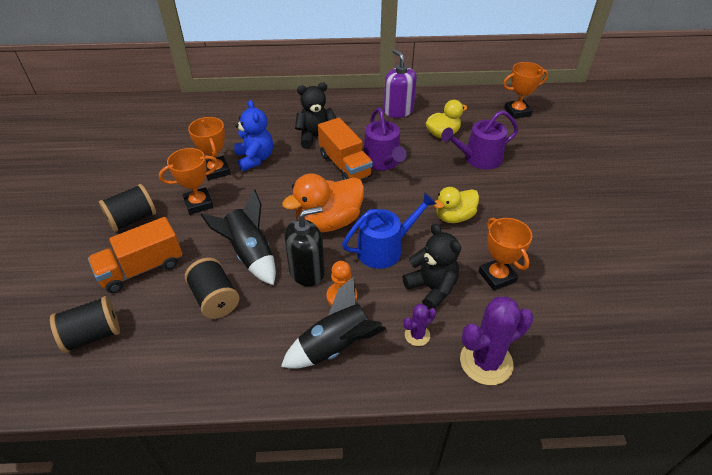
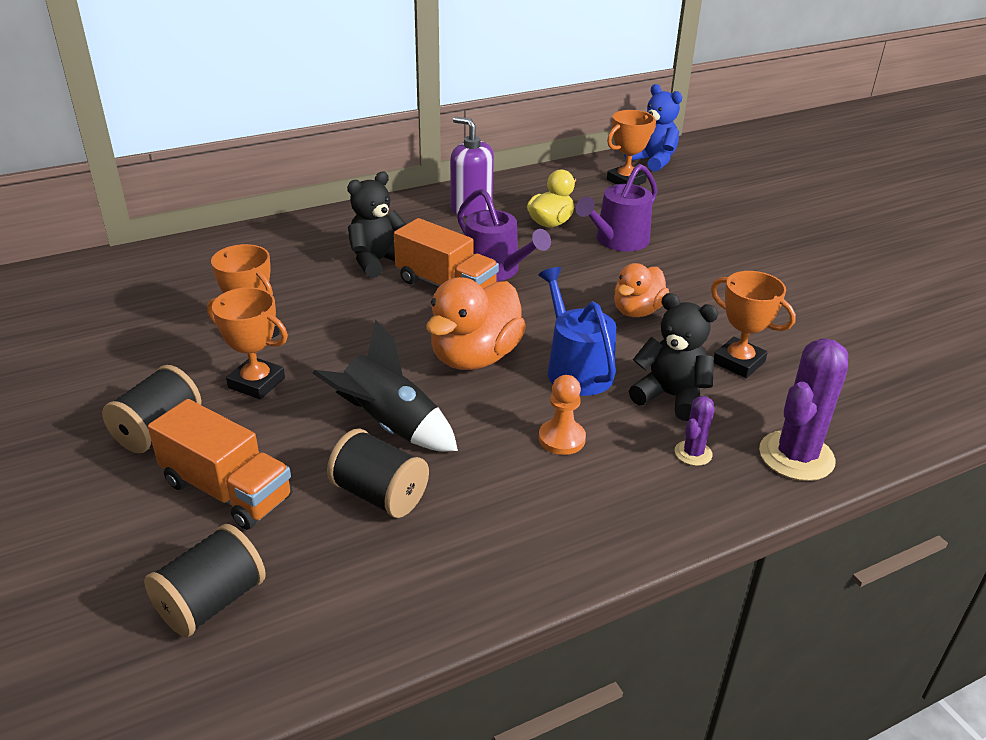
camera: 25 degrees left, 10 degrees down
(142, 268) = (227, 490): orange truck -> orange truck turned 90 degrees counterclockwise
(198, 203) = (256, 383): orange trophy -> orange trophy turned 75 degrees clockwise
(255, 159) = (303, 306): blue teddy bear -> blue teddy bear (652, 161)
(307, 271) = (490, 423): black soap dispenser -> none
(335, 346) = (599, 498): black rocket -> none
(384, 249) = (576, 369): blue watering can -> blue watering can turned 60 degrees counterclockwise
(454, 217) = (637, 311): yellow duck -> orange duck

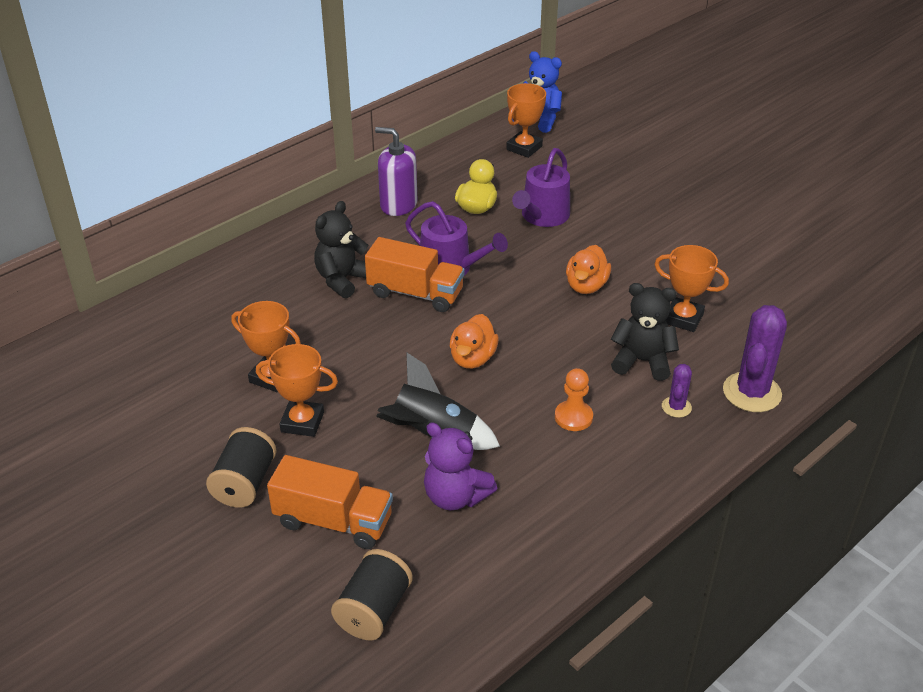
camera: 15 degrees left, 5 degrees up
(379, 495) = (455, 496): black spool -> purple teddy bear
(475, 357) = (473, 358): orange duck -> orange duck, size x0.64
(576, 369) = (559, 352): blue watering can -> none

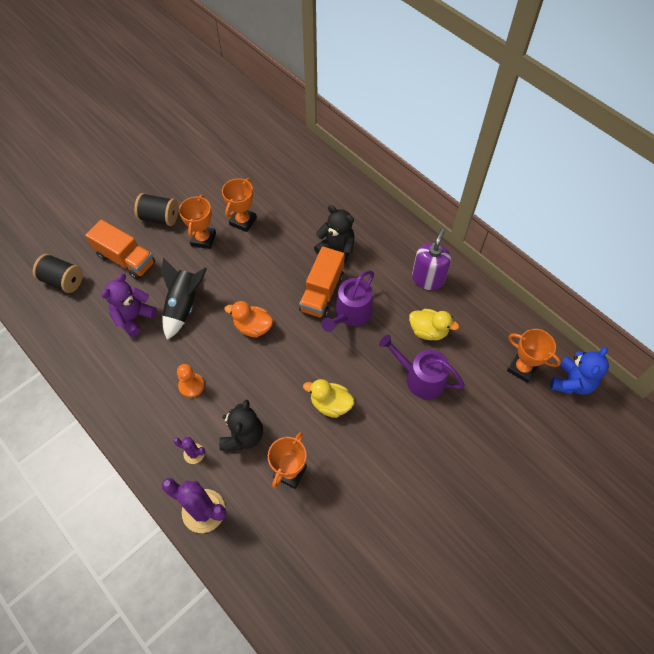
camera: 90 degrees right, 20 degrees up
(333, 521) = (126, 259): orange truck -> orange truck turned 75 degrees counterclockwise
(586, 286) = (330, 404): orange duck -> yellow duck

